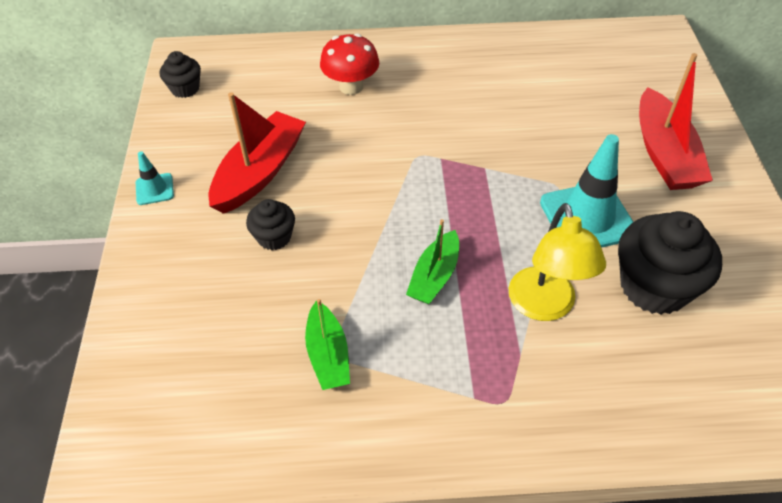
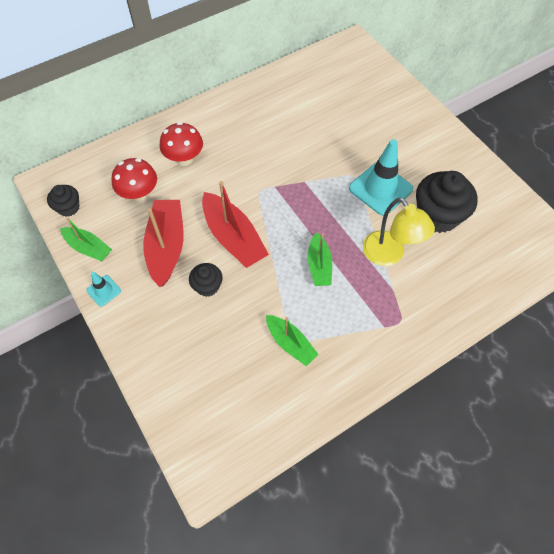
camera: 30 degrees left, 10 degrees up
(173, 138) = (88, 248): none -> green boat
(271, 104) = (139, 194): none -> red mushroom
(664, 154) = (399, 128): red boat -> red boat (233, 238)

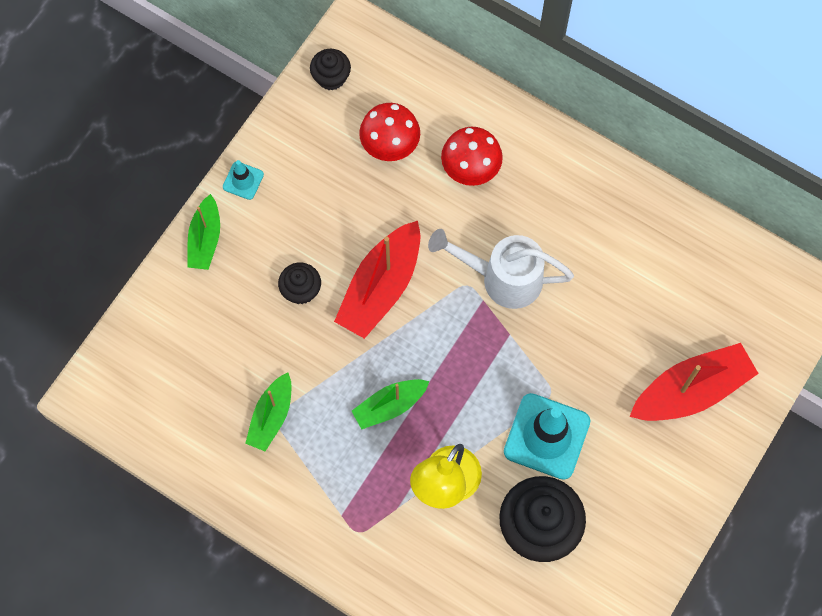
camera: 65 degrees right, 10 degrees up
(88, 248) = (288, 132): green boat -> green boat (205, 239)
(166, 246) = (332, 217): red boat -> red boat (691, 390)
(266, 170) = (503, 278): none -> white watering can

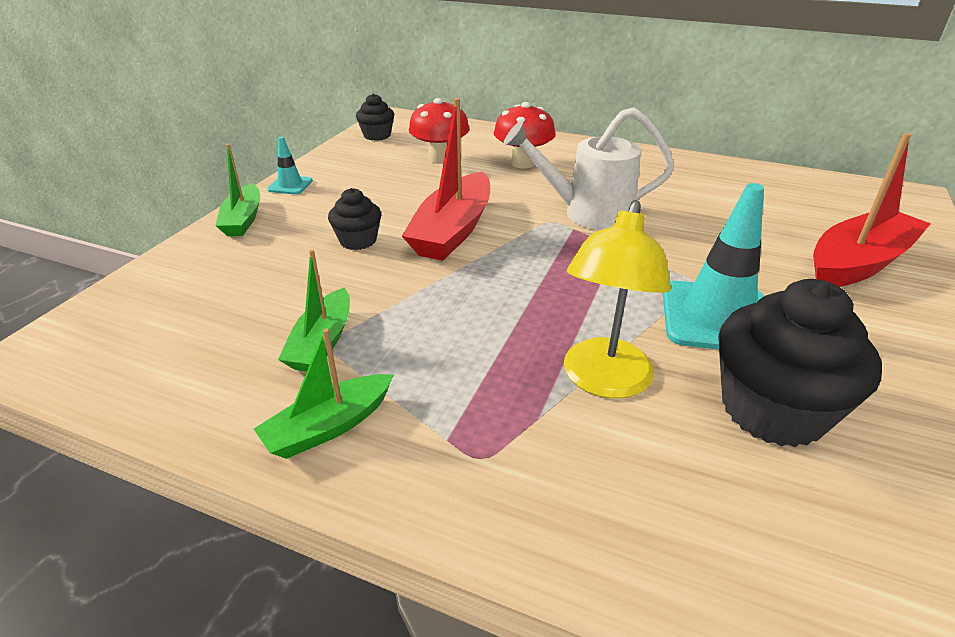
camera: 10 degrees left, 35 degrees down
(389, 406) = (491, 314): green boat -> green boat (329, 426)

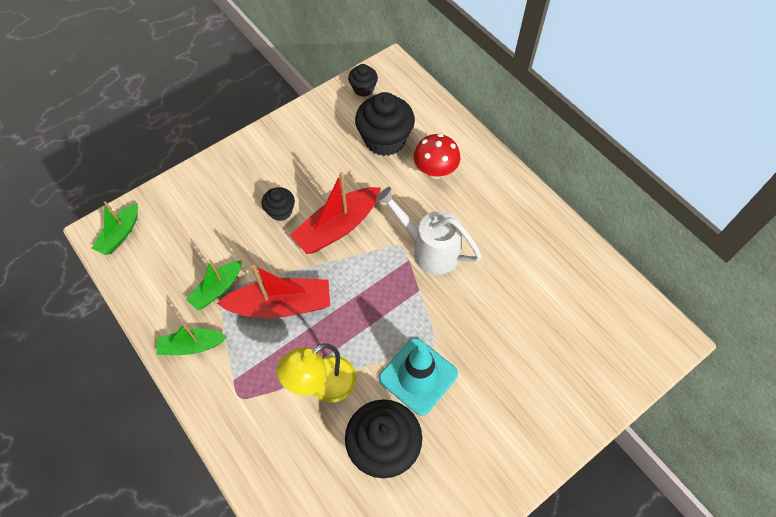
camera: 30 degrees right, 25 degrees up
(243, 219) = (232, 159): green boat -> green boat (120, 234)
(290, 185) = (275, 131): turquoise traffic cone -> none
(440, 158) = (385, 140): red mushroom -> black cupcake
(858, 263) = (549, 380): red boat -> red boat (281, 305)

